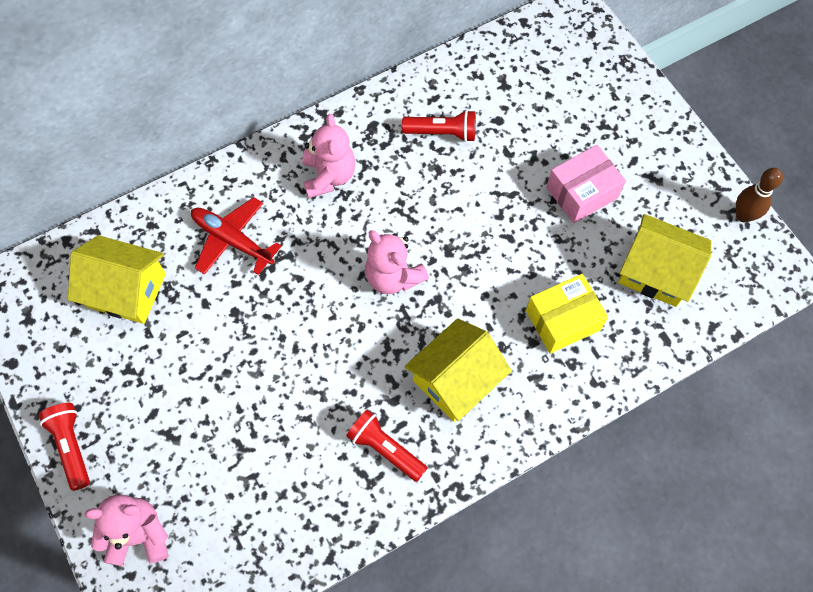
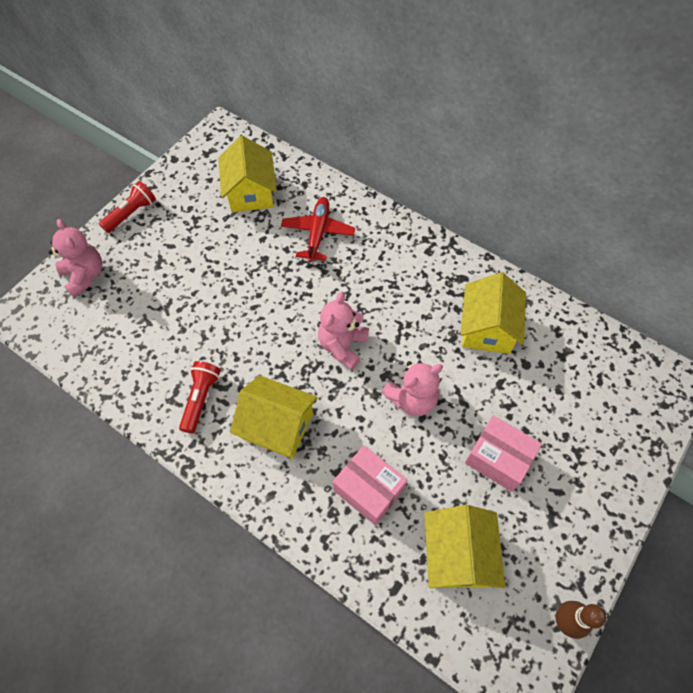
camera: 65 degrees right, 5 degrees down
(329, 176) = (402, 268): pink teddy bear -> pink teddy bear (412, 399)
(442, 133) = (487, 328): red flashlight -> yellow house
(562, 320) = (368, 489): yellow box -> pink box

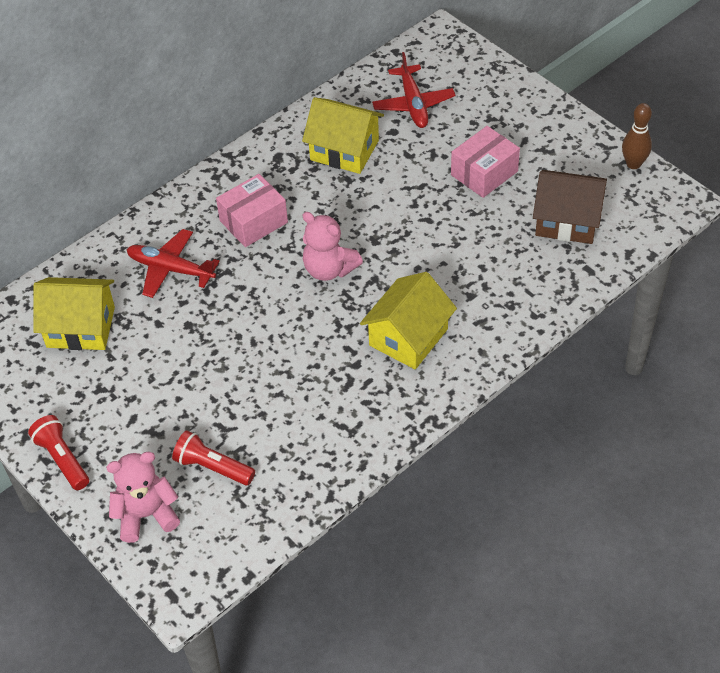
camera: 75 degrees left, 10 degrees down
(201, 399) = (358, 402): red flashlight -> red flashlight (212, 467)
(368, 489) = (493, 273): pink box -> pink box (253, 222)
(412, 399) = (407, 224): pink teddy bear -> none
(457, 554) = (567, 221): yellow house -> brown house
(569, 375) = (413, 104): none -> red plane

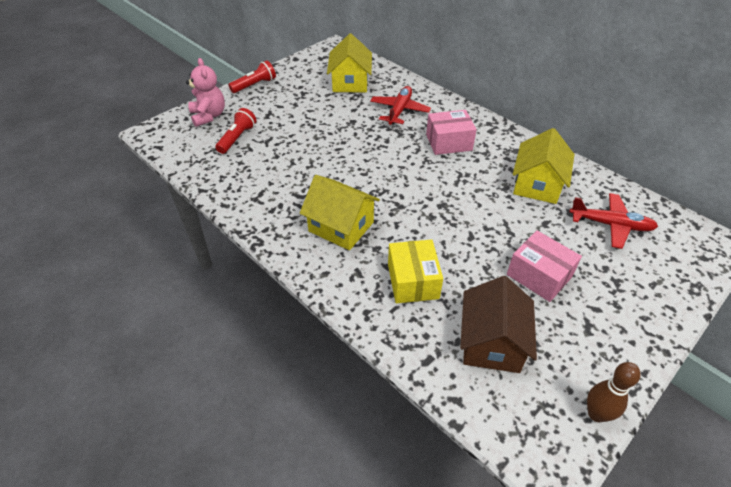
camera: 85 degrees right, 5 degrees down
(253, 222) = (449, 142): pink box -> pink box turned 60 degrees counterclockwise
(329, 269) = (407, 181): pink teddy bear -> none
(413, 104) = (611, 225): red plane -> red plane turned 150 degrees counterclockwise
(492, 274) = (413, 281): none -> yellow box

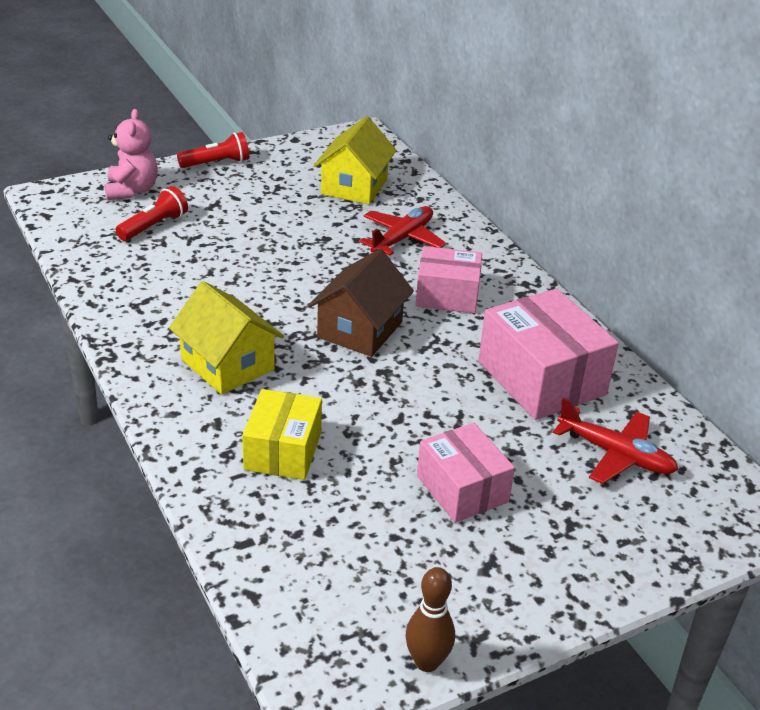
camera: 15 degrees right, 10 degrees down
(491, 342) = (341, 547): brown house -> brown house (360, 330)
(537, 184) = (541, 378): yellow house -> pink box

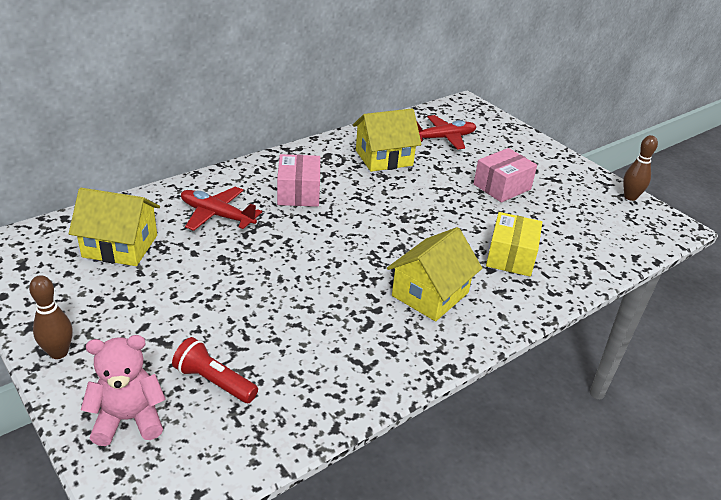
camera: 100 degrees left, 0 degrees up
(217, 163) = (58, 352): red flashlight -> brown bowling pin
(283, 451) = (511, 256): yellow box -> yellow box turned 75 degrees counterclockwise
(360, 330) = (358, 231): brown house -> none
(541, 378) = (384, 158): pink box -> yellow house
(616, 454) = (443, 138): red plane -> red plane turned 45 degrees clockwise

